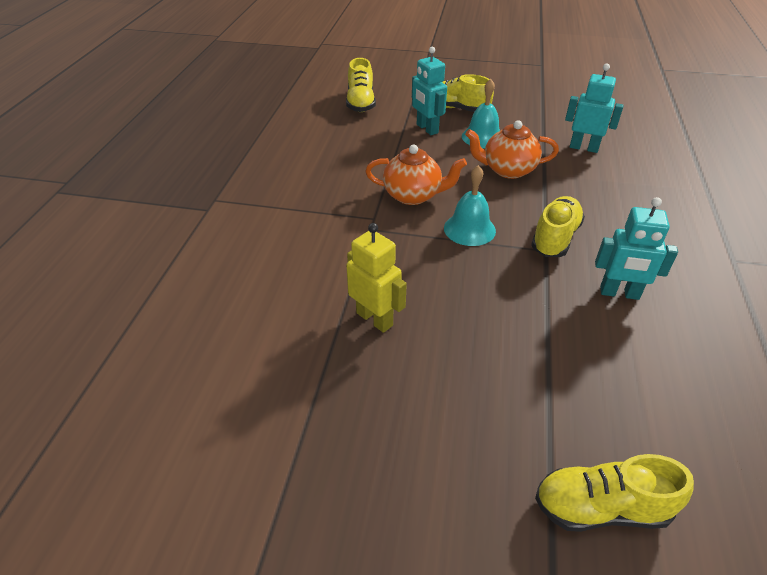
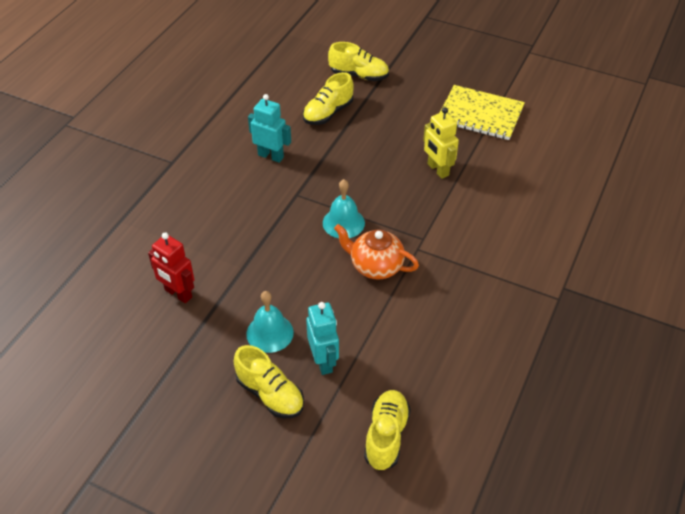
camera: 165 degrees left, 5 degrees up
(321, 450) = (480, 114): none -> yellow notebook
(507, 170) = (273, 279): orange teapot -> none
(555, 238) = (282, 202): yellow shoe -> yellow shoe (328, 113)
(583, 148) = (178, 294): turquoise robot -> red robot

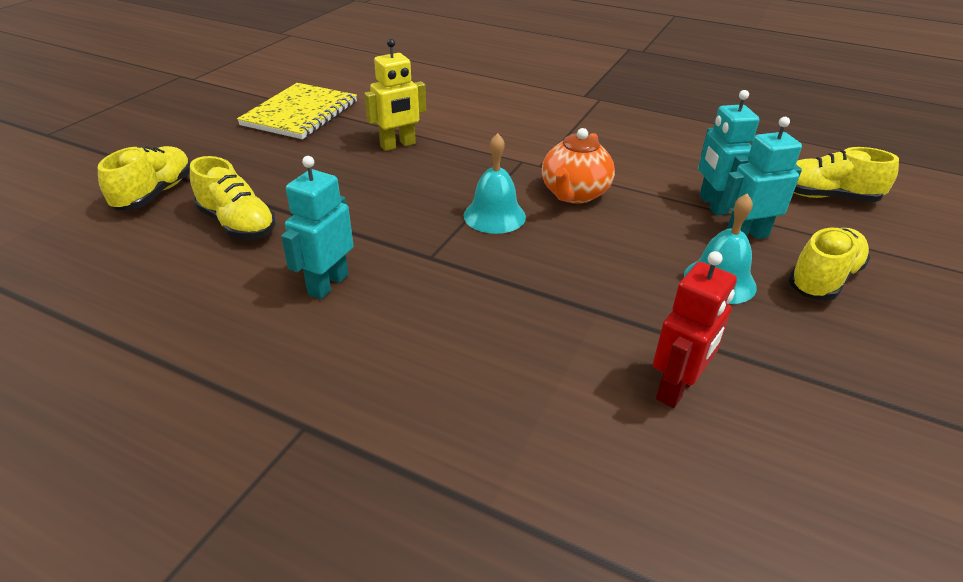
camera: 90 degrees left, 10 degrees down
(366, 349) = (712, 205): none -> turquoise robot

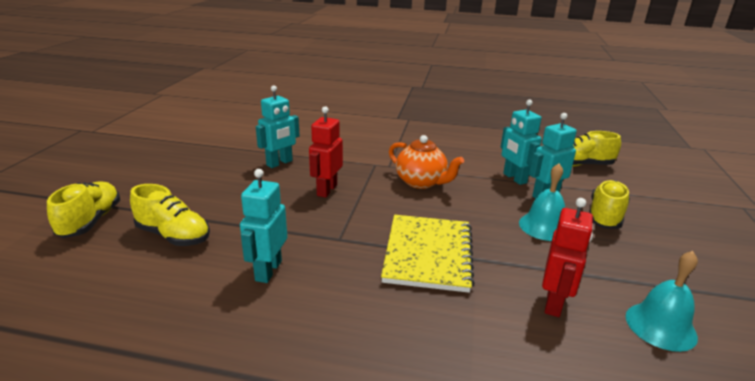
camera: 15 degrees left, 10 degrees down
(300, 113) = (193, 148): yellow notebook -> yellow notebook (428, 254)
(398, 145) = (279, 163): yellow robot -> turquoise robot
(442, 189) = (326, 190): none -> red robot
(494, 216) = (373, 203): turquoise bell -> turquoise bell (660, 326)
(574, 194) = (421, 182): orange teapot -> orange teapot turned 60 degrees counterclockwise

